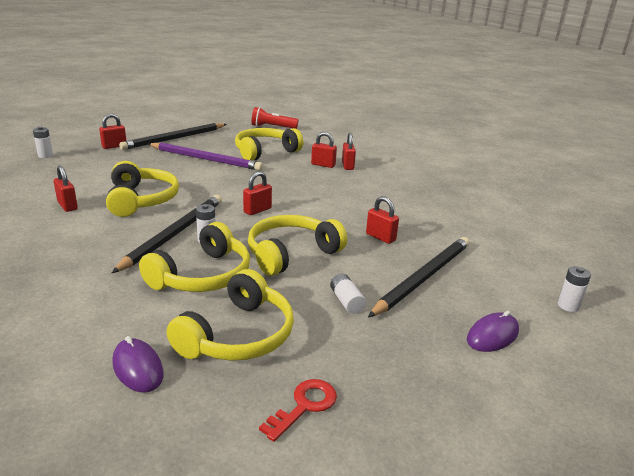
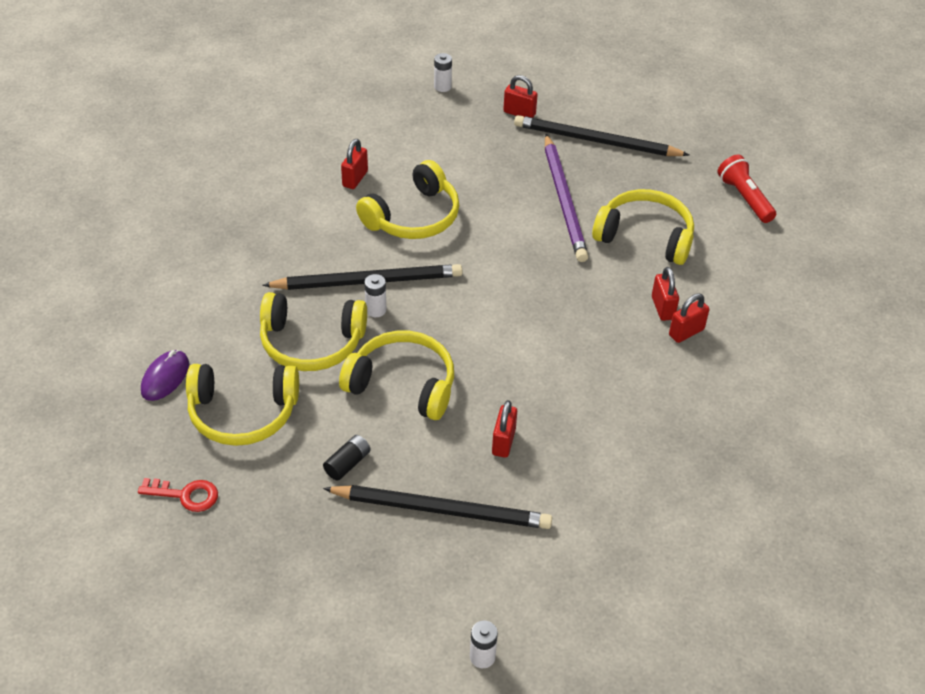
camera: 60 degrees right, 20 degrees up
(257, 210) = (473, 313): red padlock -> none
(346, 301) = (347, 463): white battery -> black battery
(492, 335) = (371, 597): purple mouse -> none

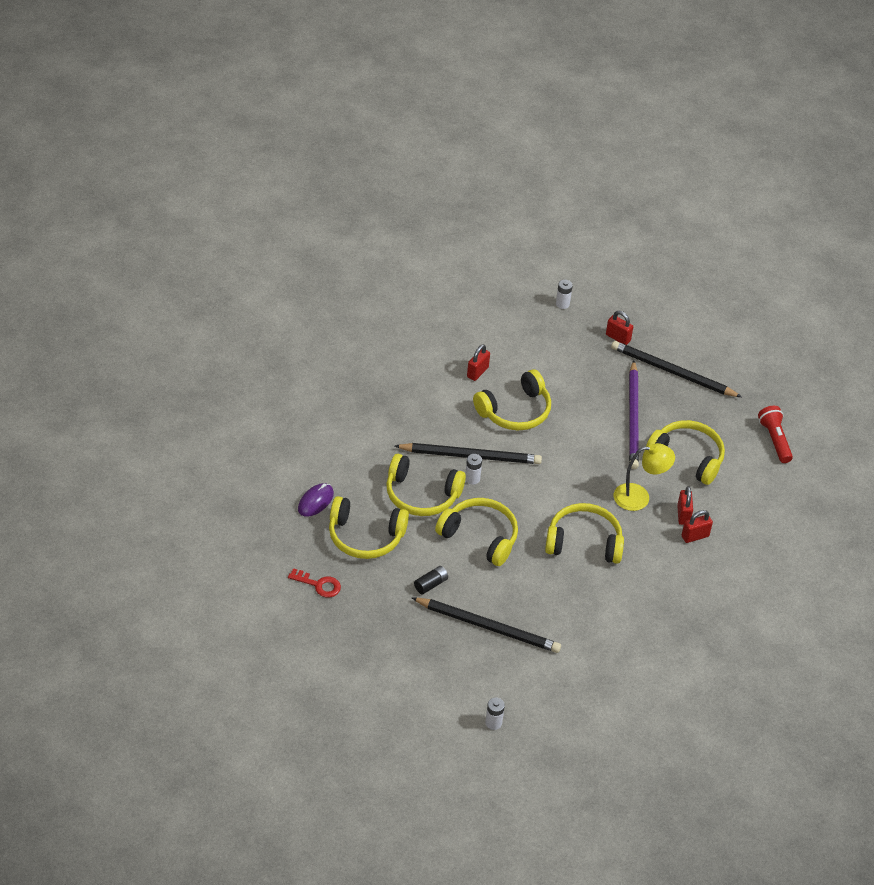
camera: 10 degrees right, 0 degrees up
(503, 442) = (541, 590): red padlock -> none
(544, 366) = (584, 542): none -> yellow headphones
(600, 295) = (639, 497): none -> yellow lamp

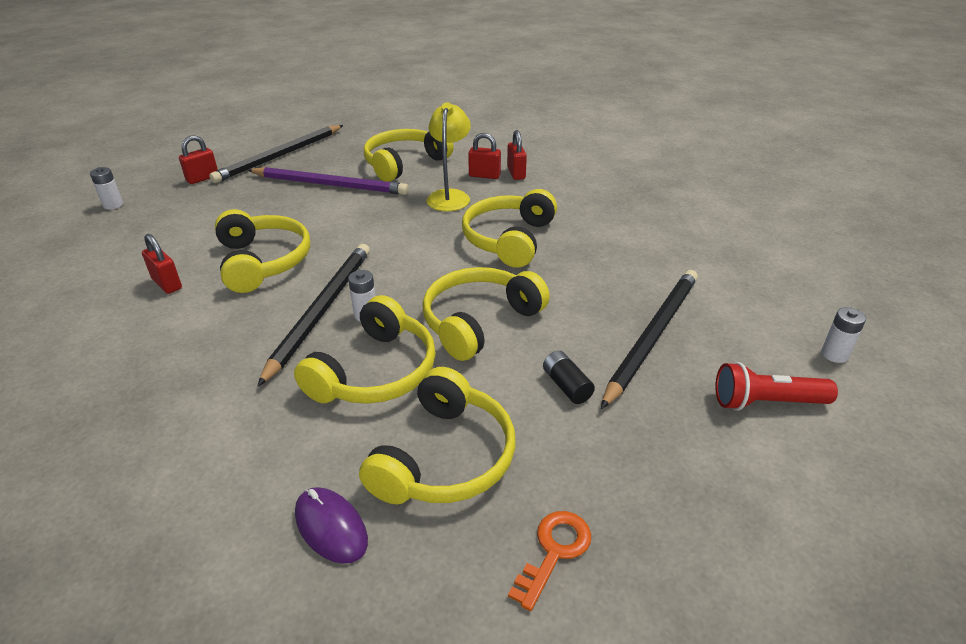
camera: 75 degrees left, 10 degrees down
(319, 585) = (554, 551): red key -> orange key
(774, 440) = (404, 122): red flashlight -> red flashlight (766, 402)

